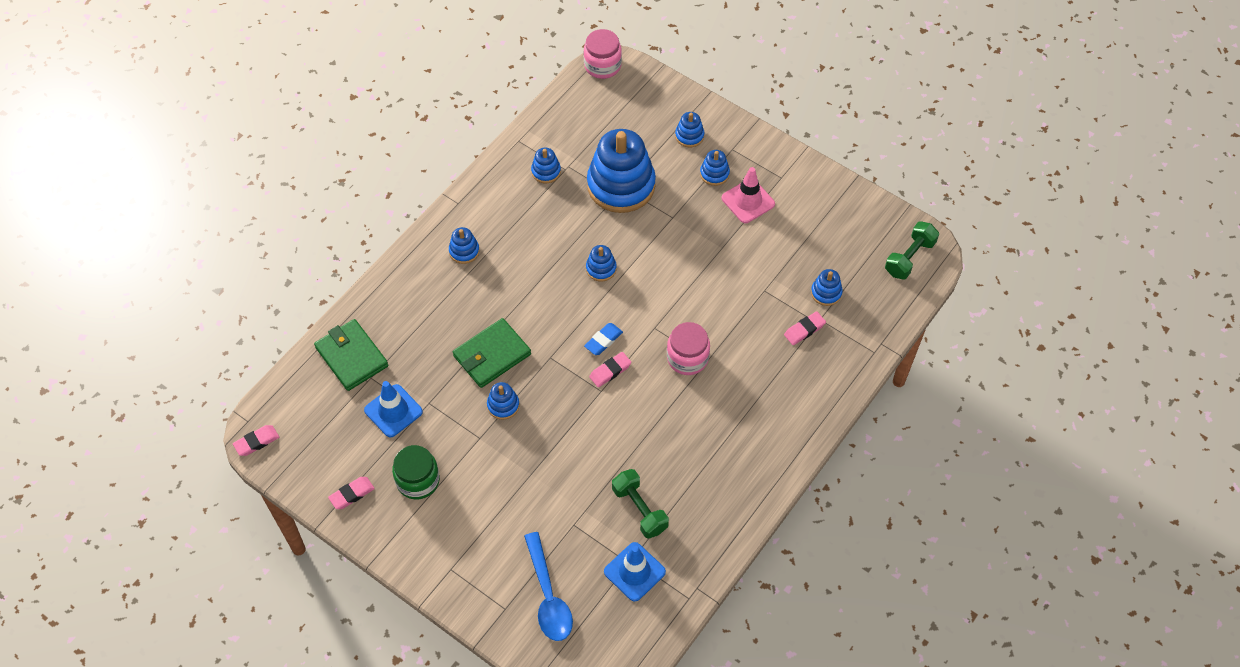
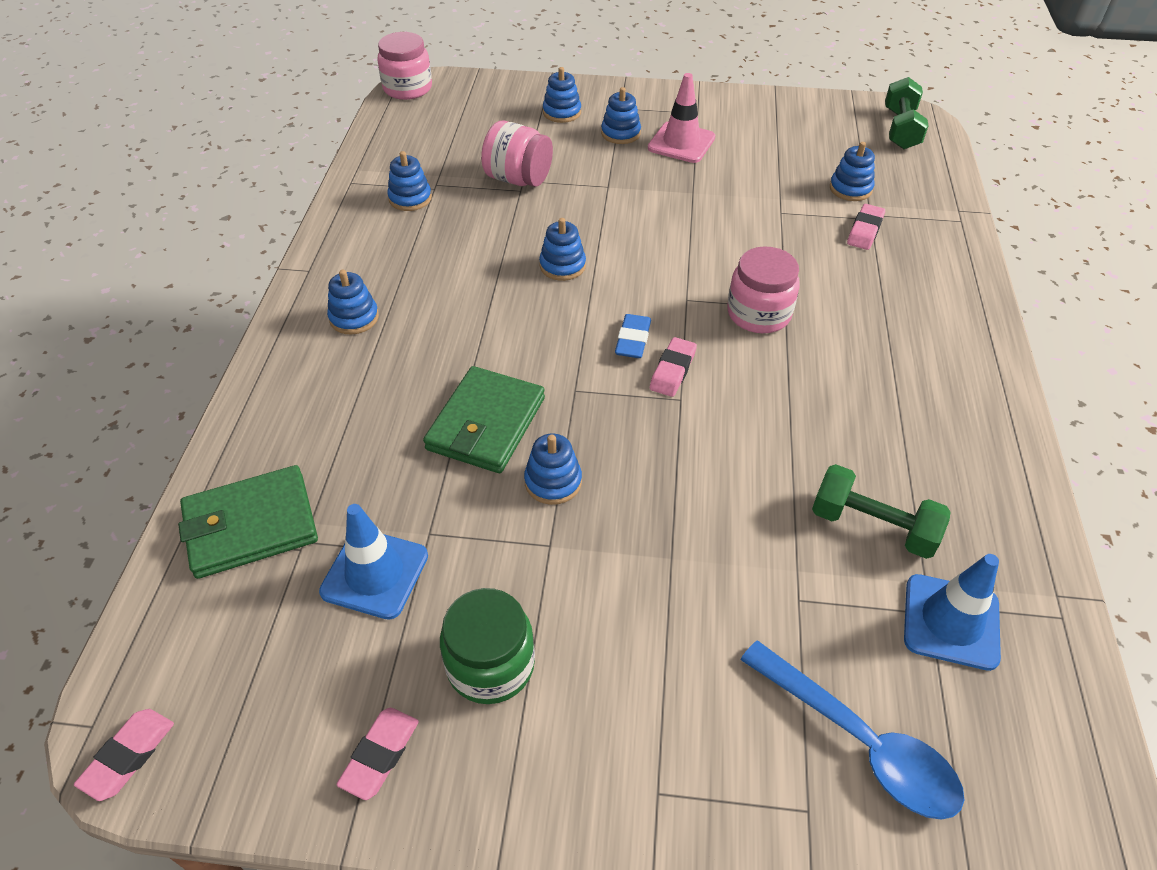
camera: 30 degrees left, 10 degrees down
(352, 357) = (251, 525): green wallet -> green wallet turned 45 degrees counterclockwise
(621, 185) = (518, 179): blue stacking toy -> pink jar

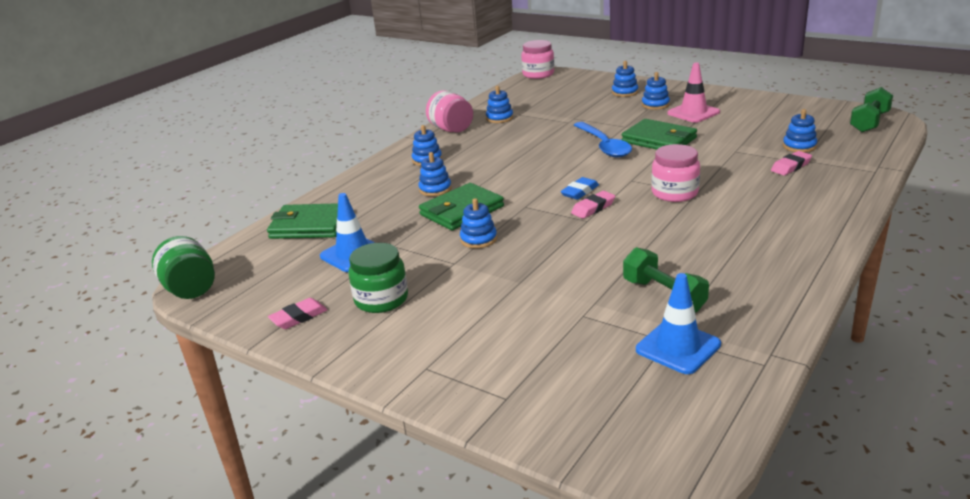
camera: 30 degrees right, 20 degrees down
(128, 756) = (191, 289): pink eraser -> green jar
(518, 179) = (571, 117): pink jar -> pink jar (451, 129)
(562, 266) = (565, 155): blue stacking toy -> blue stacking toy (435, 189)
(671, 207) = (659, 140): none -> green wallet
(859, 741) = (565, 380): blue spoon -> blue spoon (604, 146)

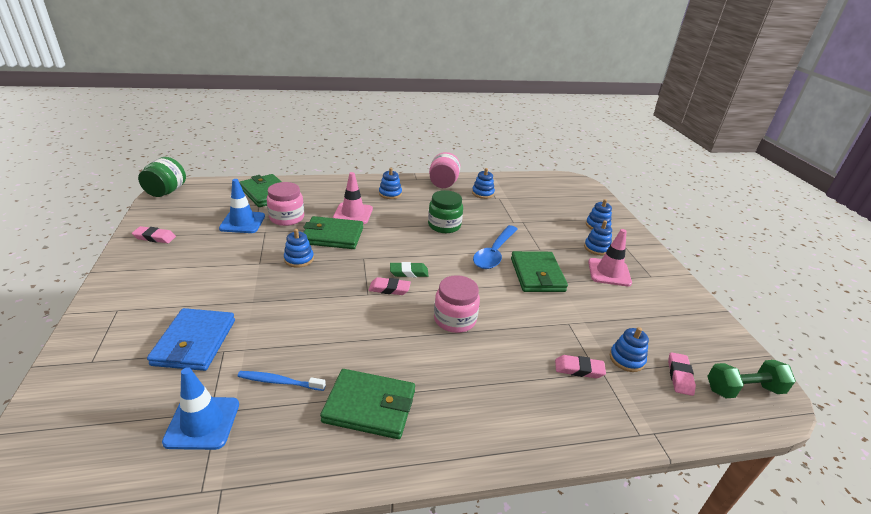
camera: 40 degrees right, 5 degrees up
(381, 299) = (193, 256): green jar -> green jar (444, 225)
(435, 189) = (353, 214): blue stacking toy -> pink traffic cone
(538, 74) = (572, 179): pink jar -> pink jar (287, 218)
(549, 329) = (194, 342): none -> blue wallet
(580, 192) = (409, 272): blue eraser -> green eraser
(664, 296) = (279, 382): green dumbbell -> blue toothbrush
(741, 262) = (369, 406): none -> green wallet
(835, 136) = (679, 376): none -> pink eraser

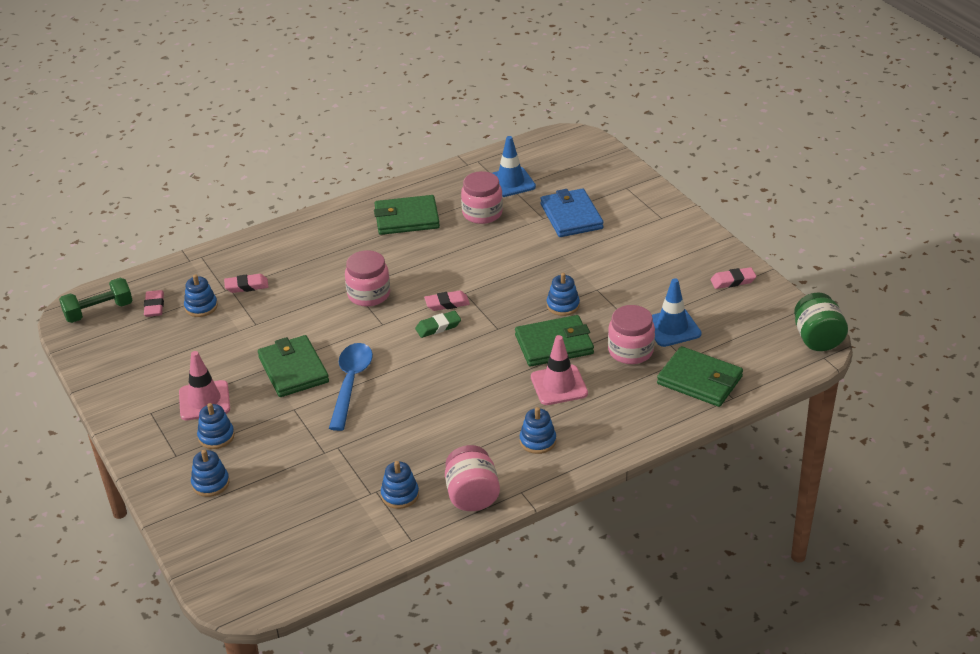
camera: 165 degrees right, 5 degrees up
(279, 382) = (482, 213): blue toothbrush -> pink jar
(444, 225) = (430, 406): green jar -> none

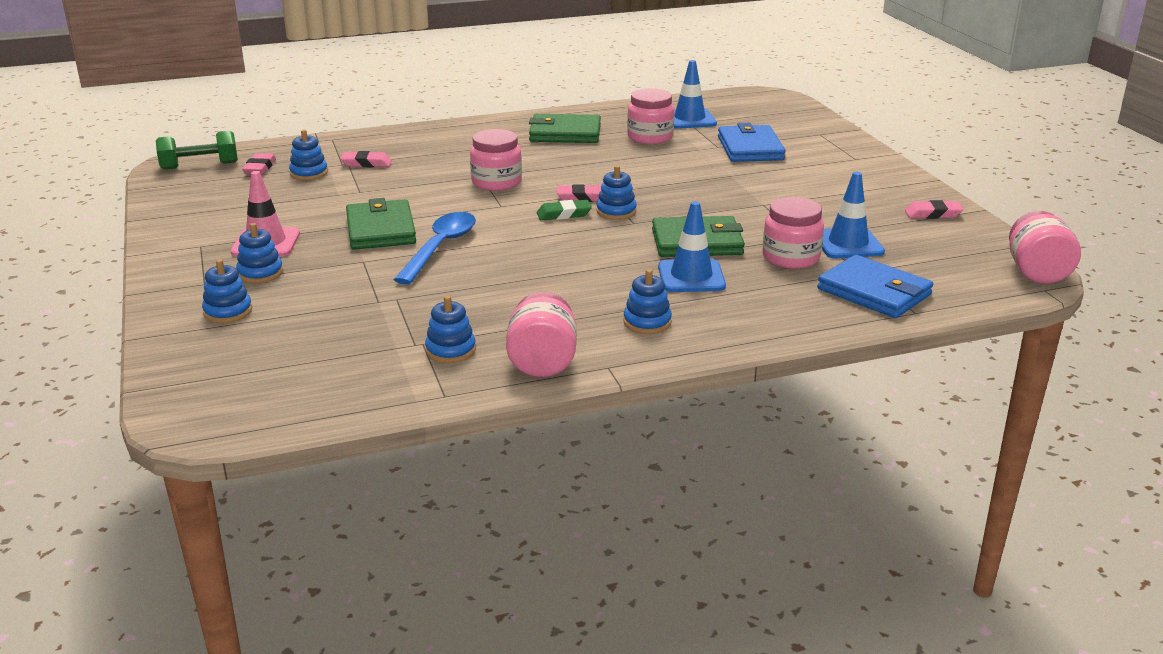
camera: 10 degrees right, 10 degrees down
(559, 385) = (691, 276): pink traffic cone -> blue traffic cone
(563, 305) = (718, 212): blue stacking toy -> blue stacking toy (616, 211)
(699, 380) = (874, 292): green wallet -> blue wallet
(817, 339) = (1037, 273): green jar -> pink jar

